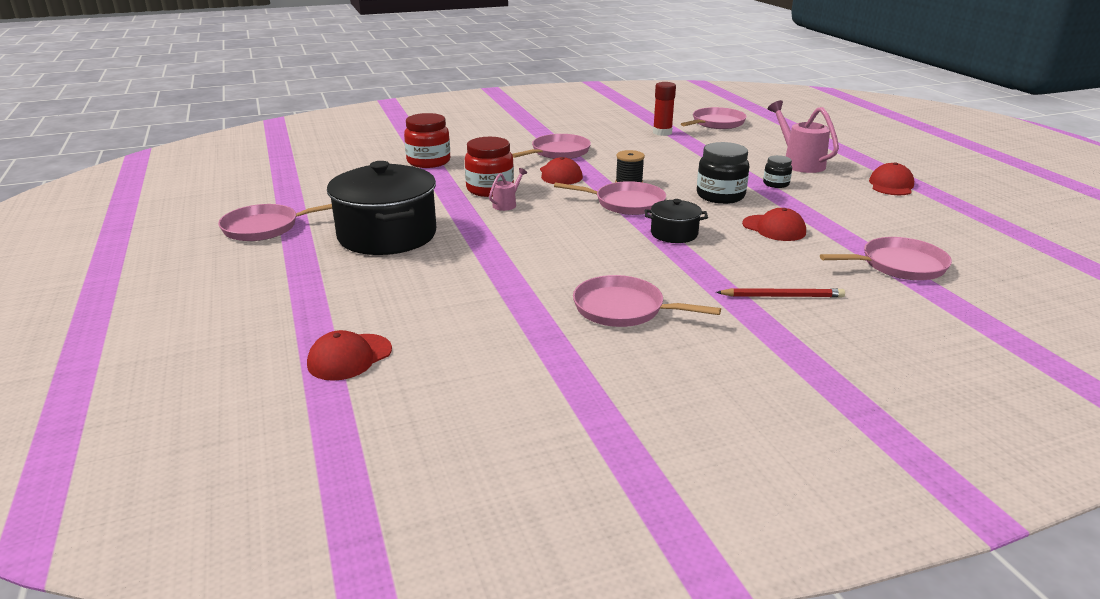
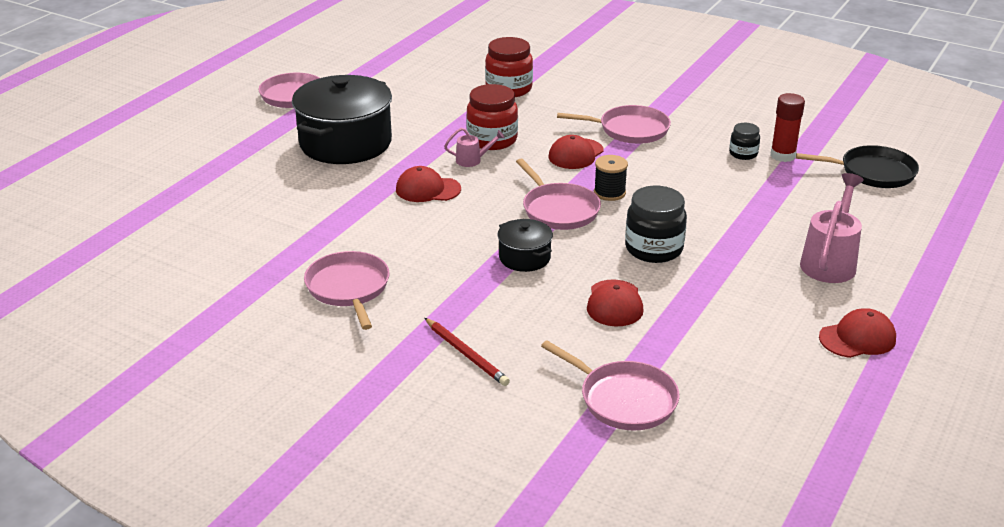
camera: 50 degrees right, 5 degrees up
(349, 357) = (161, 218): red cap -> red cap (428, 189)
(716, 123) = (873, 172): pink pan -> black pan
(776, 184) = (739, 268): black jar -> black jar (743, 154)

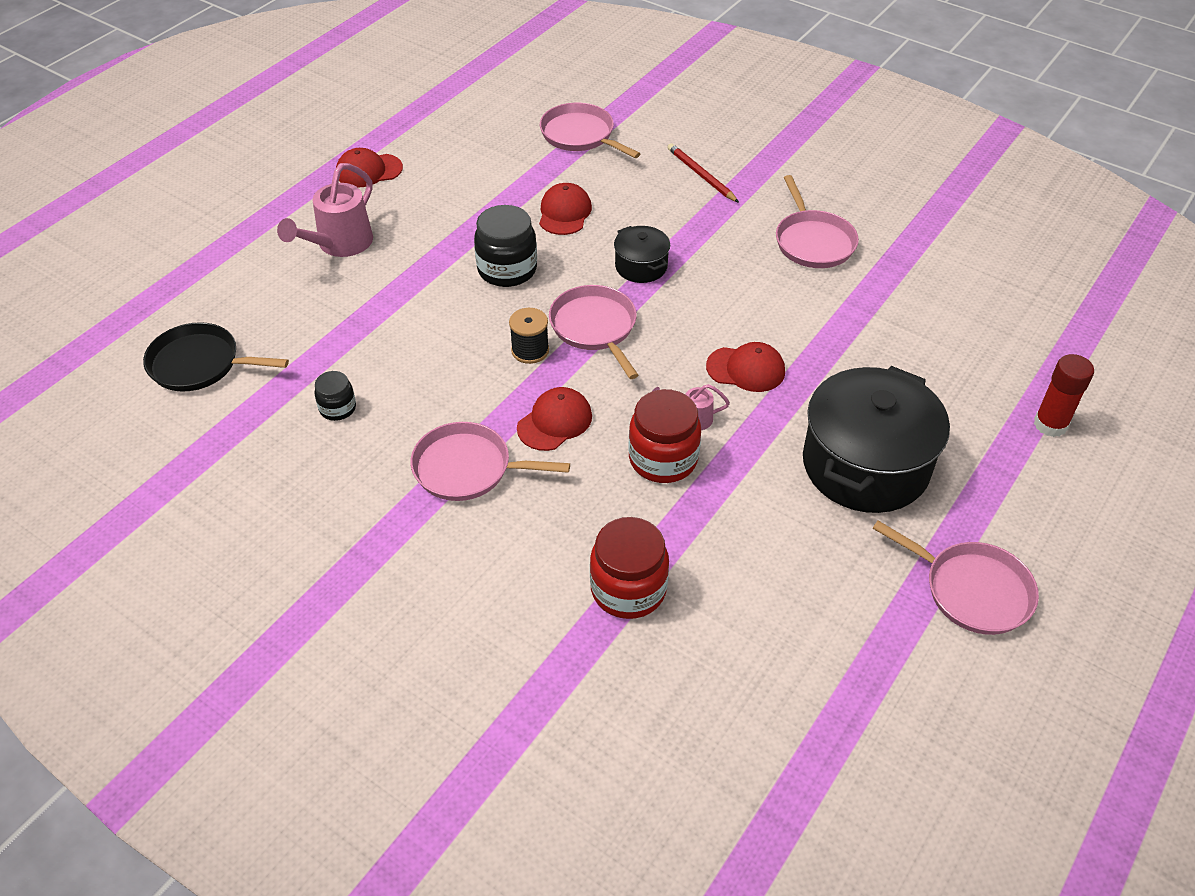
camera: 175 degrees left, 15 degrees up
(783, 155) = (289, 401): red glue stick -> red glue stick (1050, 424)

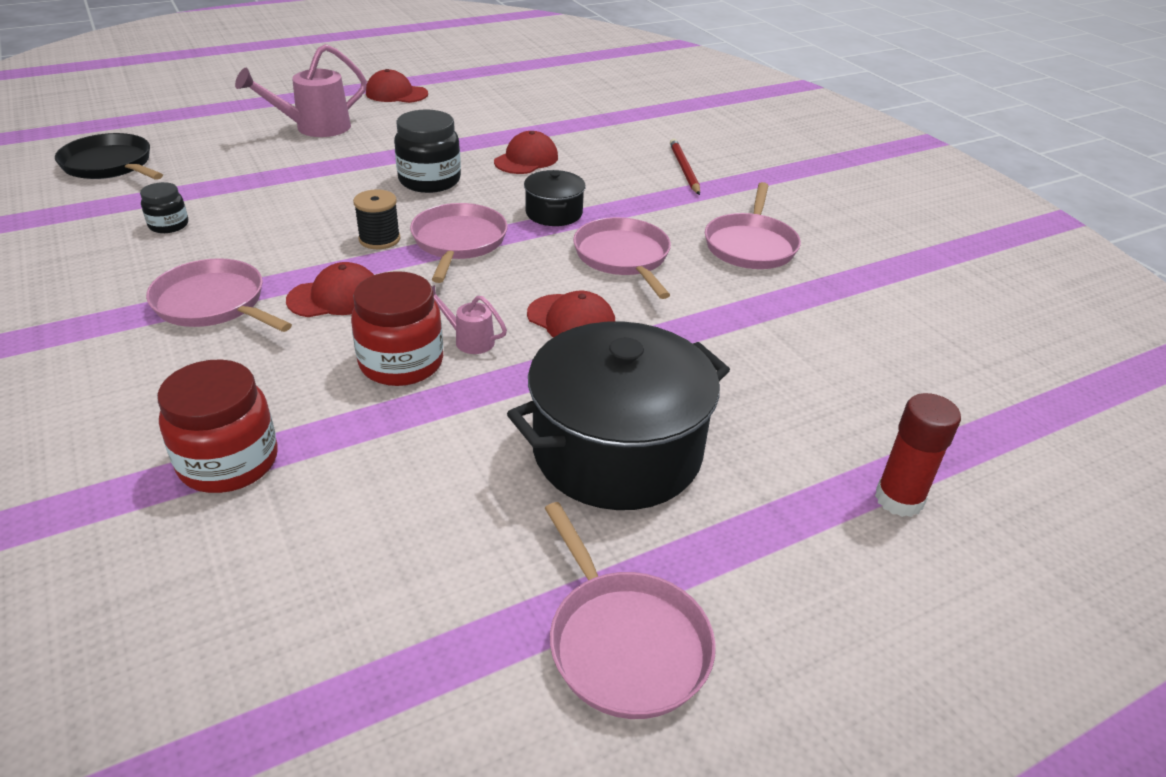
camera: 25 degrees right, 10 degrees down
(580, 135) = (599, 117): pink pan -> pink pan (623, 257)

